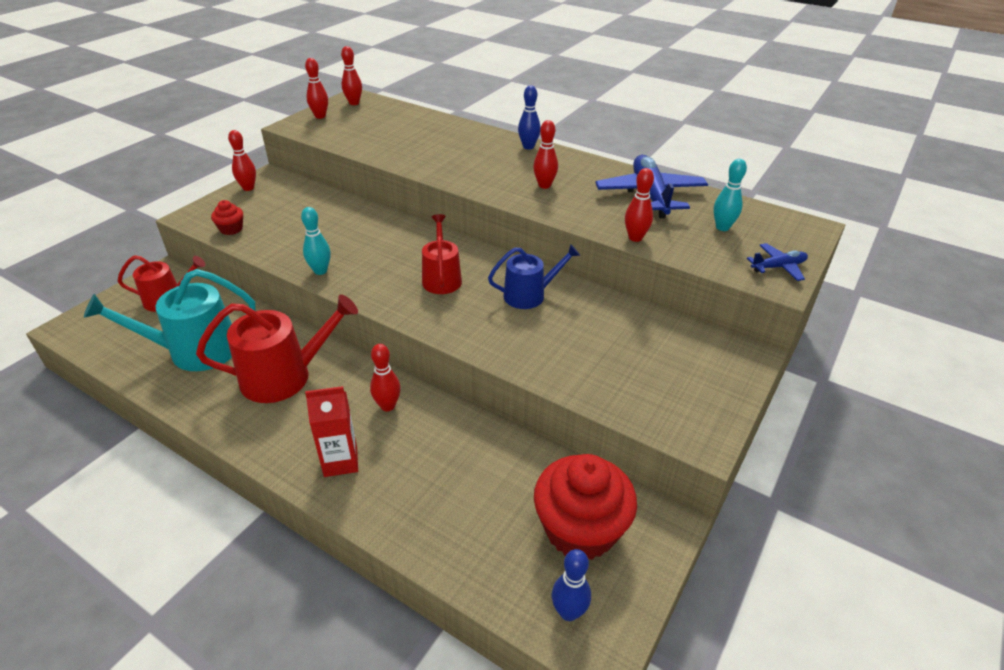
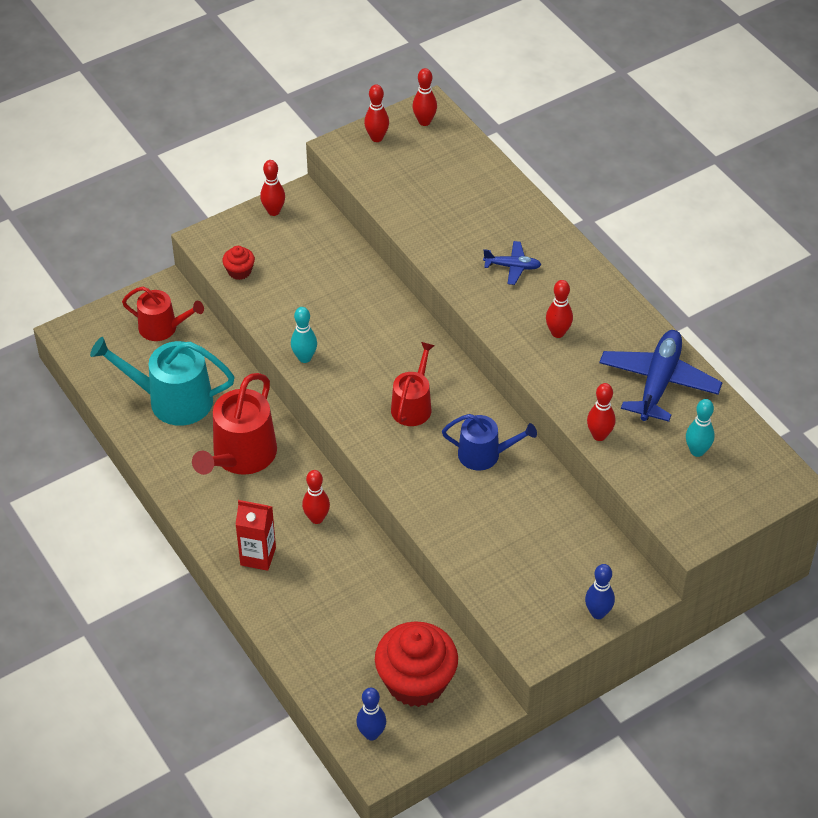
camera: 25 degrees right, 10 degrees up
(284, 376) = (241, 456): red watering can -> red watering can turned 105 degrees clockwise
(528, 147) = (579, 264): blue bowling pin -> blue bowling pin (598, 613)
(778, 267) = (708, 517): blue plane -> blue plane (512, 267)

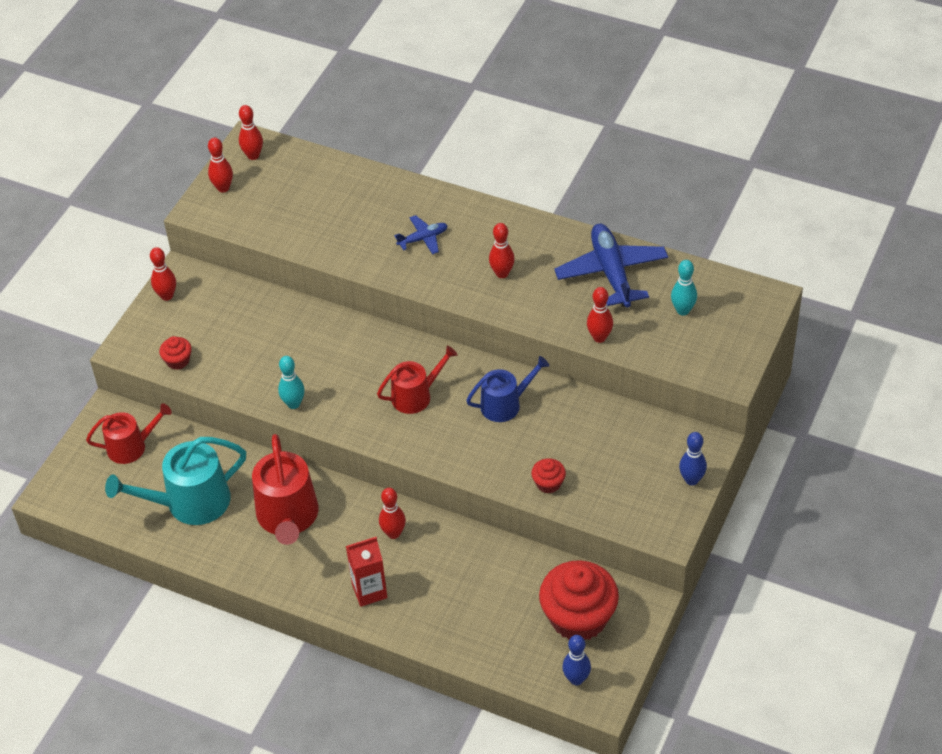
camera: 30 degrees left, 0 degrees up
(413, 405) = (416, 396): red watering can -> red watering can turned 75 degrees clockwise
(466, 545) = (548, 483): none -> red cupcake

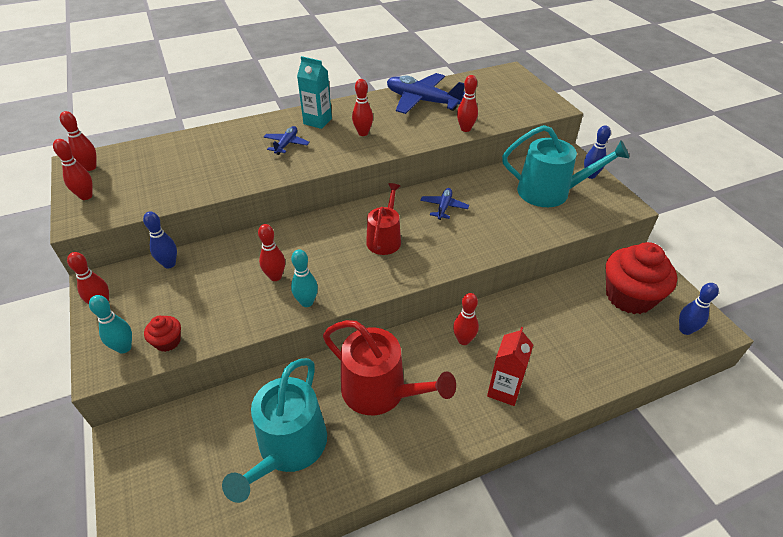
camera: 50 degrees left, 5 degrees down
(131, 446) = (180, 448): red watering can -> none
(240, 293) = (169, 264): none -> blue bowling pin
(297, 364) = (275, 277): none -> red bowling pin
(482, 229) = (317, 121): none -> turquoise carton
(505, 404) = (444, 207): blue watering can -> blue plane
(548, 483) = (532, 228): red cupcake -> none
(623, 465) = (550, 192): none -> turquoise watering can
(683, 310) = (484, 96): turquoise bowling pin -> turquoise bowling pin (124, 348)

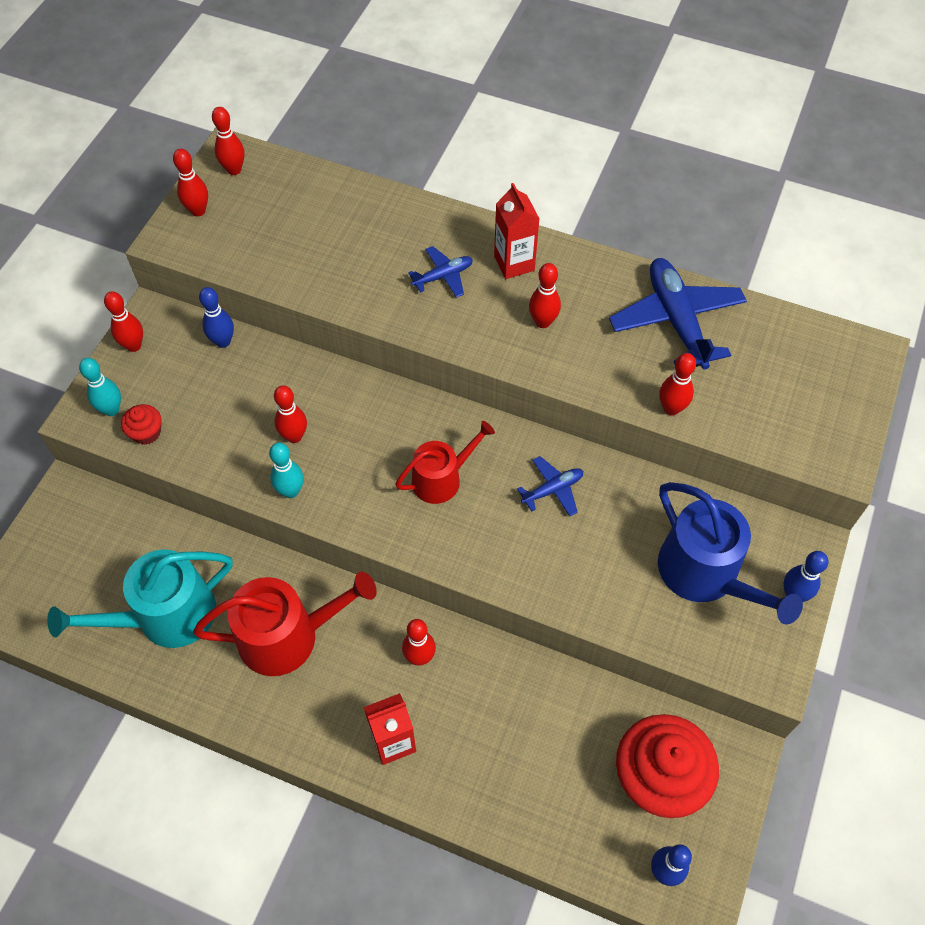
camera: 45 degrees right, 15 degrees up
(317, 121) = (514, 263): turquoise carton -> red carton
(380, 391) = (288, 636): red watering can -> red watering can turned 90 degrees counterclockwise
(550, 192) = (705, 574): turquoise watering can -> blue watering can

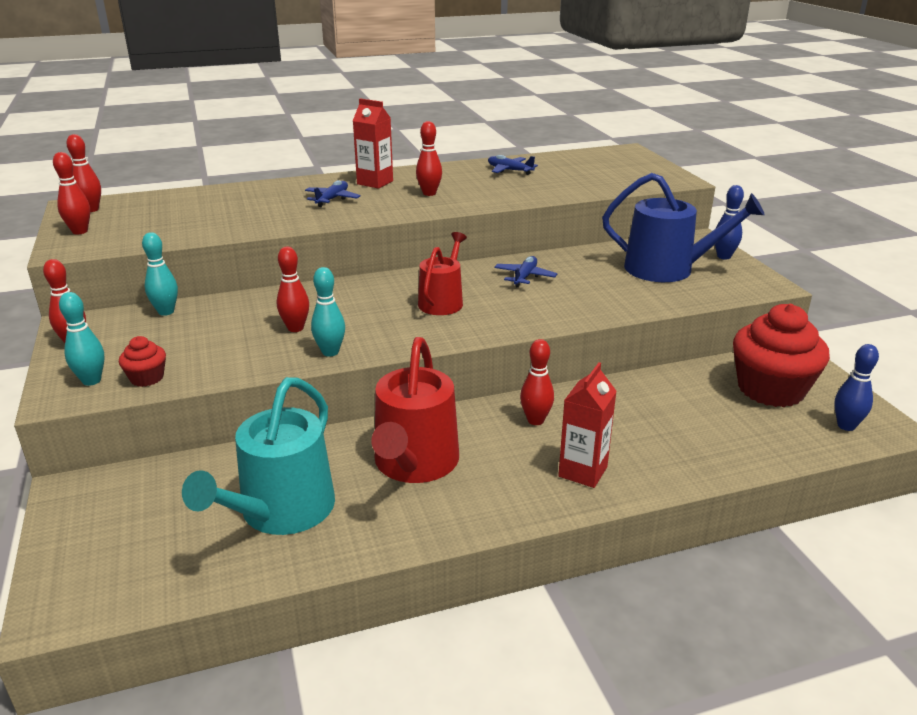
camera: 40 degrees left, 30 degrees down
(223, 341) = (166, 312): blue bowling pin -> turquoise bowling pin
(288, 636) = (414, 463): red watering can -> red watering can turned 150 degrees clockwise
(671, 408) = (559, 194): red bowling pin -> none
(676, 320) = (509, 170): blue plane -> blue plane, size x0.51

